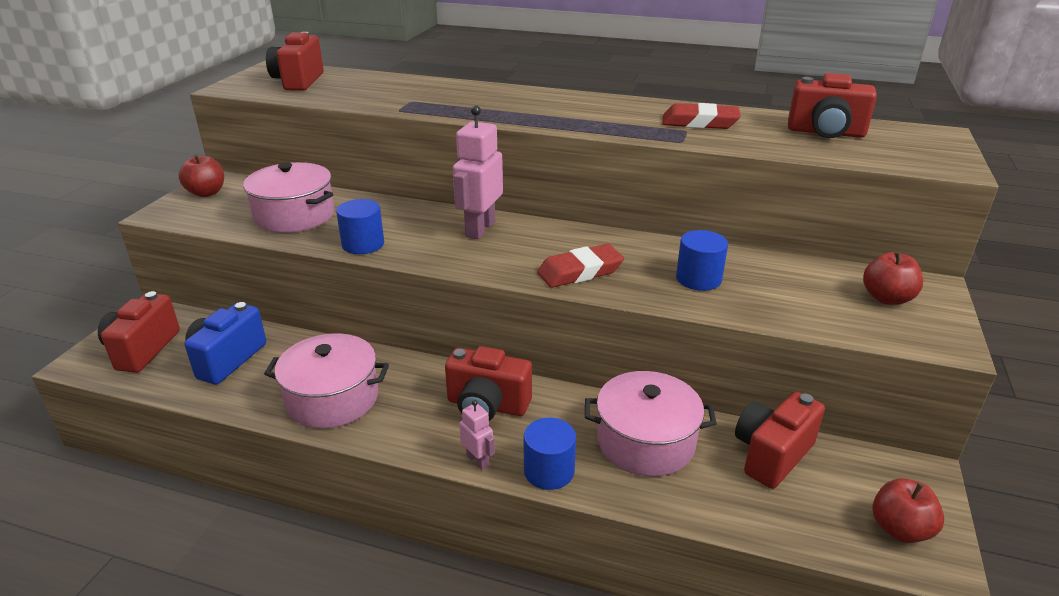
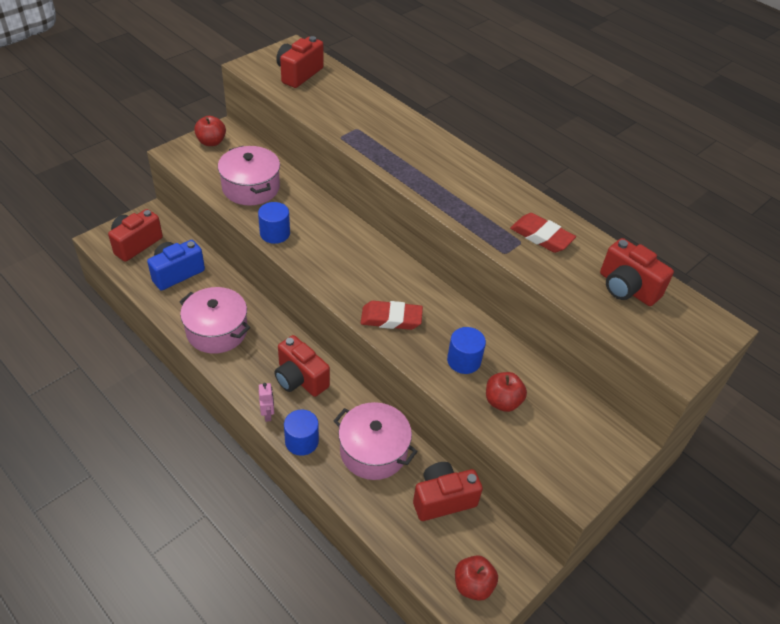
camera: 25 degrees right, 15 degrees up
(480, 229) = (358, 250): pink robot -> none
(886, 298) = (578, 438): red apple -> red apple (502, 401)

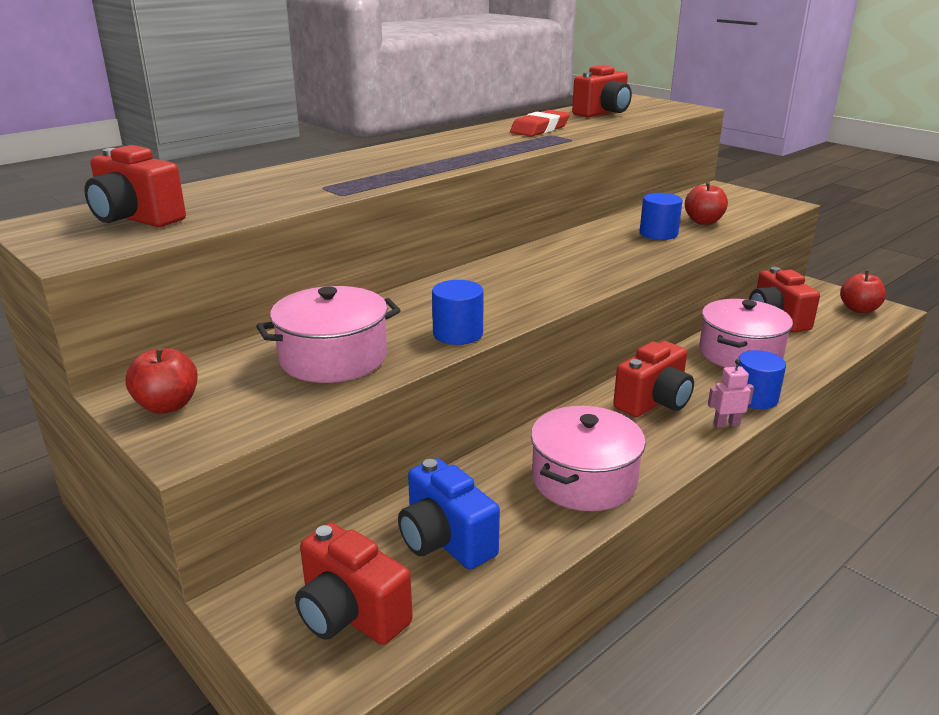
camera: 85 degrees left, 20 degrees down
(391, 318) = (611, 263): red eraser -> none

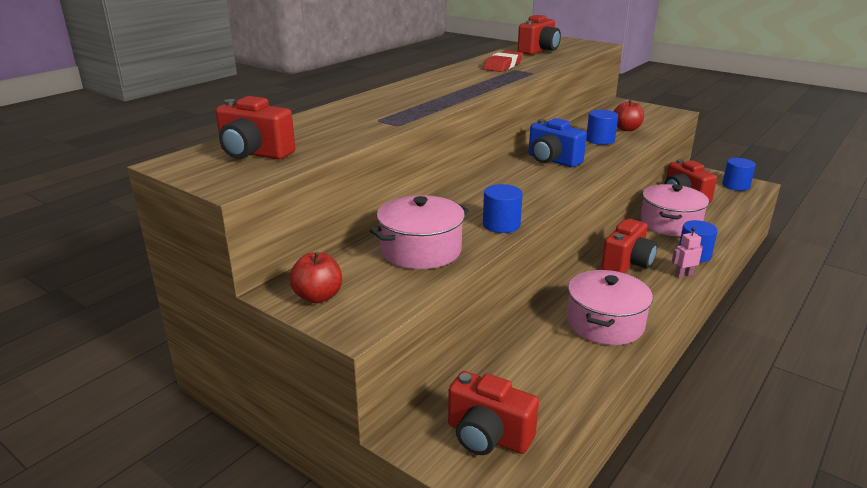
camera: 10 degrees left, 0 degrees up
(445, 541) = (529, 377): blue camera -> blue camera (552, 160)
(859, 309) = (736, 186): red apple -> blue cylinder

